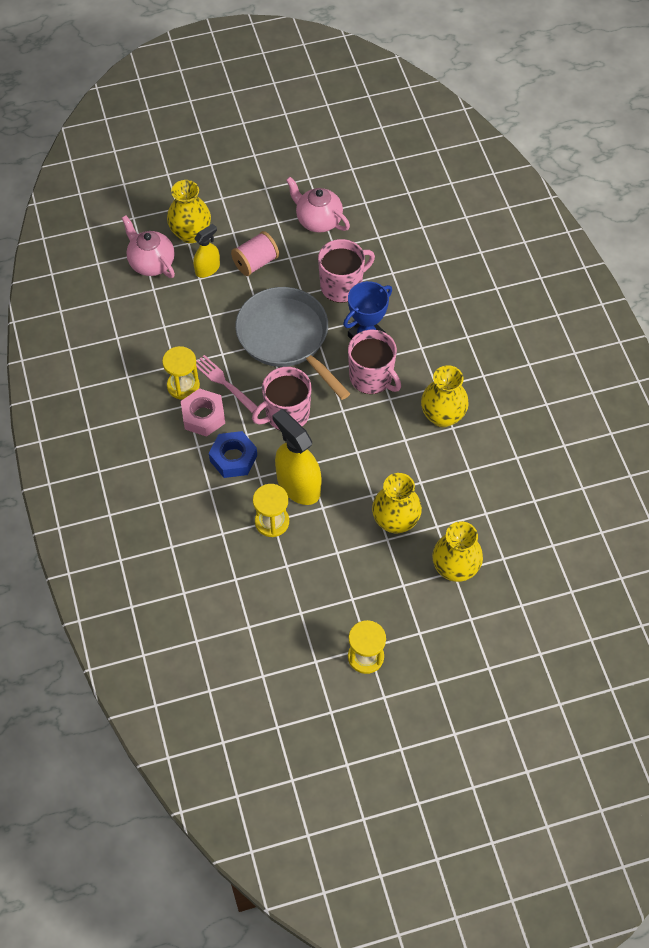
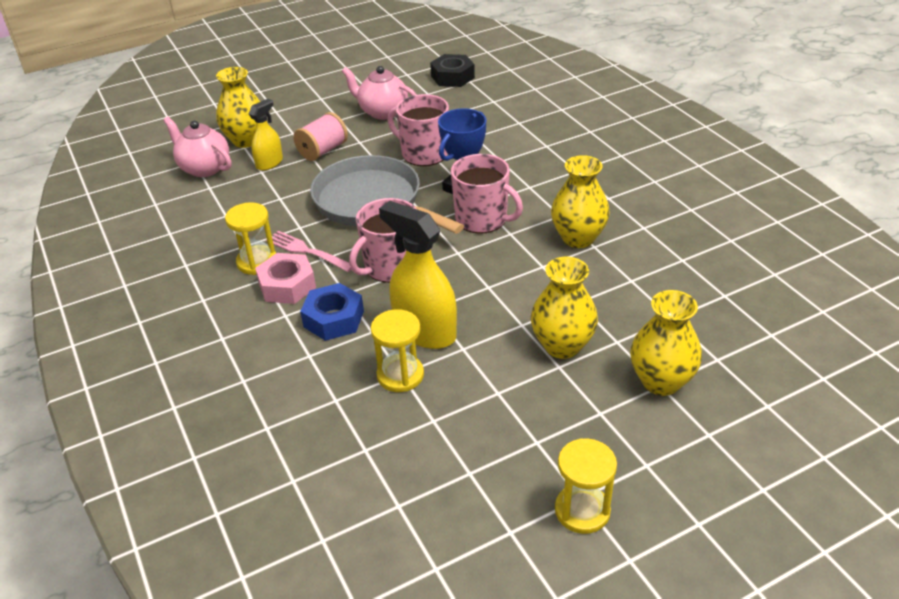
camera: 10 degrees left, 20 degrees down
(342, 286) = (423, 153): pink mug -> pink mug turned 105 degrees counterclockwise
(393, 182) = (452, 77): none -> black nut

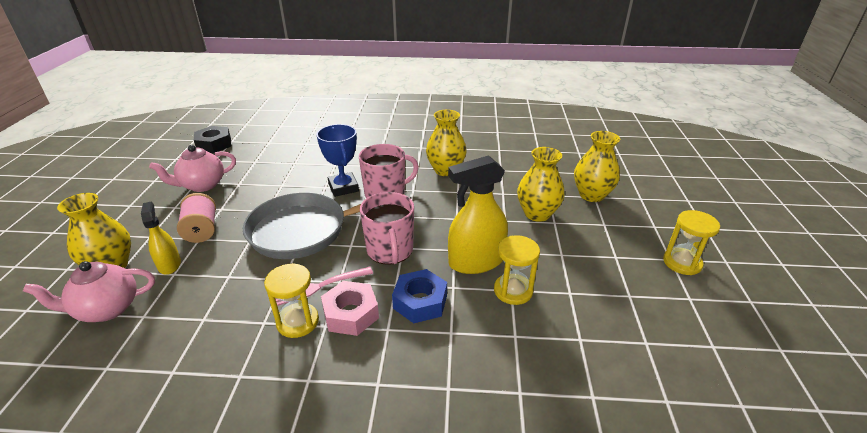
camera: 60 degrees left, 5 degrees down
(423, 153) = (281, 188): pink mug -> none

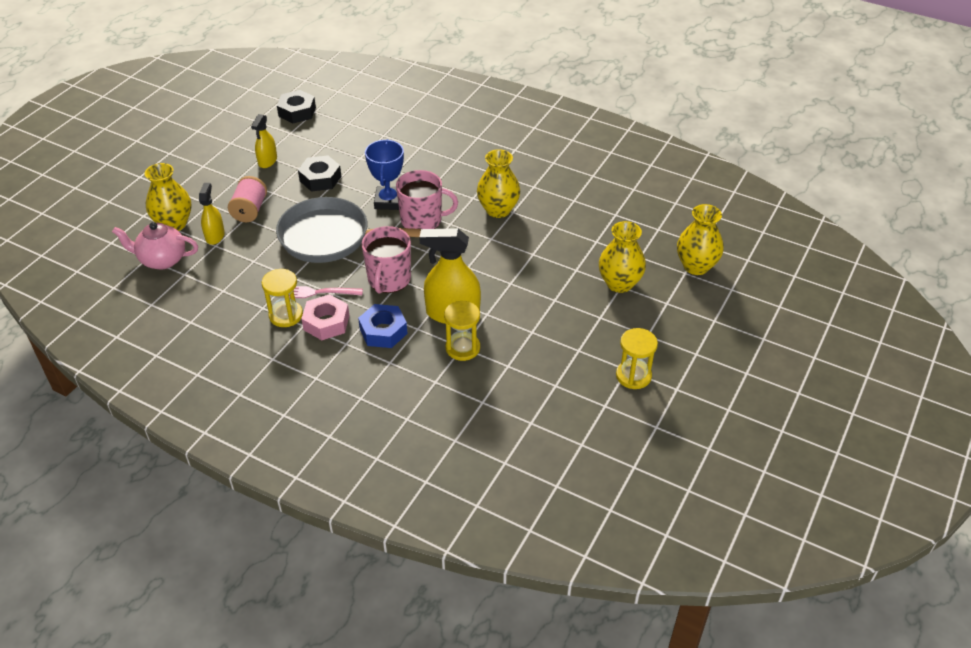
camera: 25 degrees right, 10 degrees up
(202, 185) = (267, 161): pink teapot -> yellow spray bottle
(265, 186) = (320, 179): none -> black nut
(537, 214) = (546, 286): yellow vase -> yellow vase (696, 266)

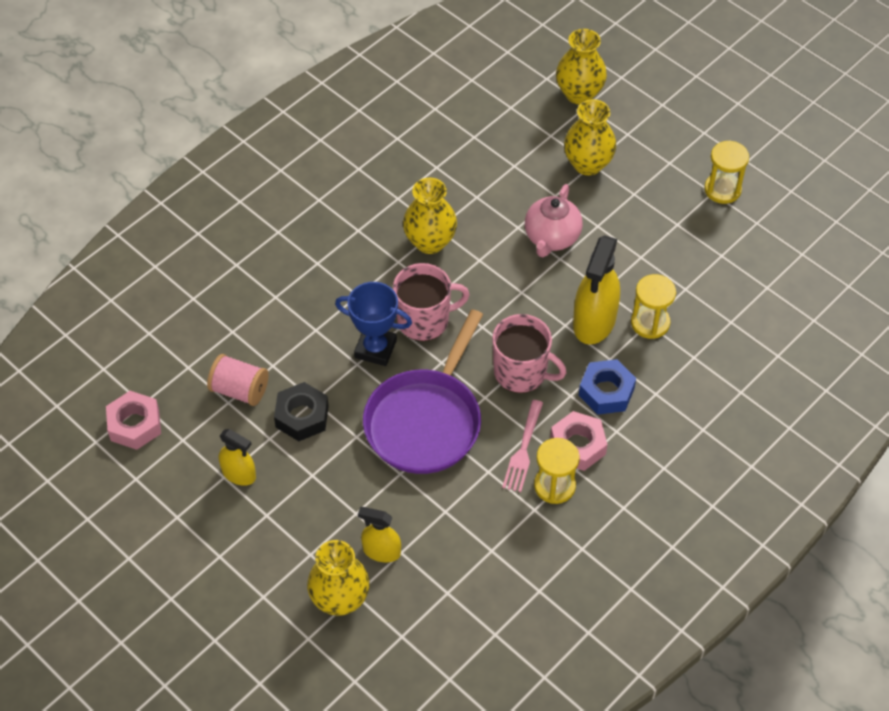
camera: 75 degrees left, 10 degrees up
(162, 260) = (411, 617): pink teapot -> pink teapot (551, 238)
(250, 210) = (341, 505): pink spool -> pink spool (239, 390)
(297, 112) = (135, 425): black nut -> pink nut
(330, 237) = (426, 421): grey pan -> purple pan
(422, 220) = (424, 320): pink mug -> pink mug turned 60 degrees clockwise

